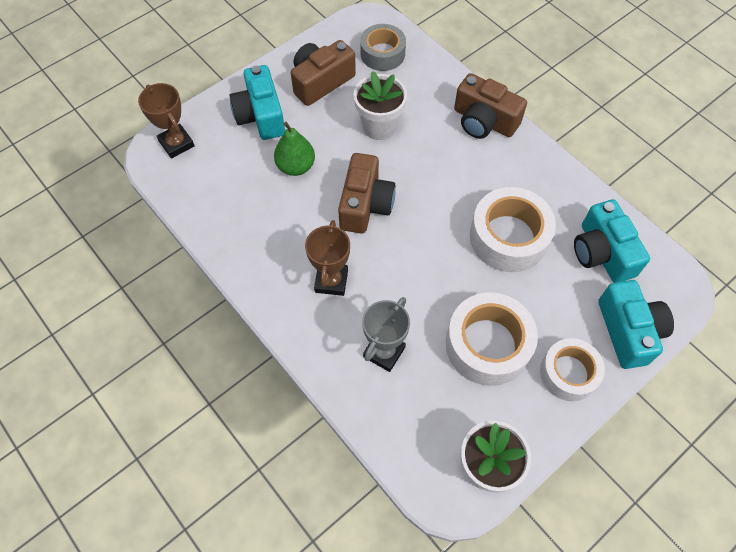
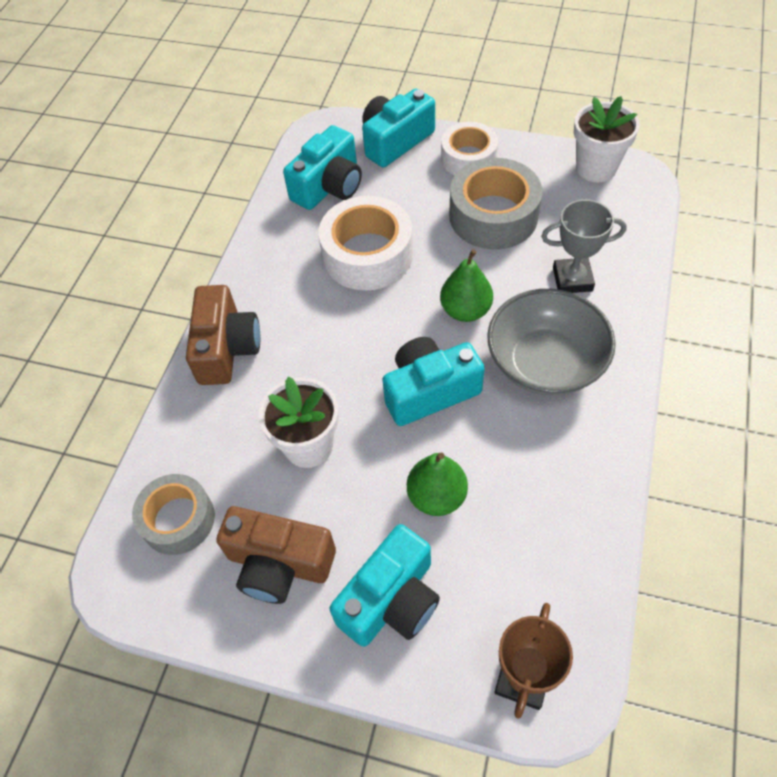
camera: 120 degrees left, 5 degrees down
(331, 281) = (545, 363): brown trophy -> grey bowl
(365, 204) = (429, 391): brown camera -> turquoise camera
(411, 264) = (465, 310): none -> green pear
(487, 345) = (493, 216): white tape -> grey tape

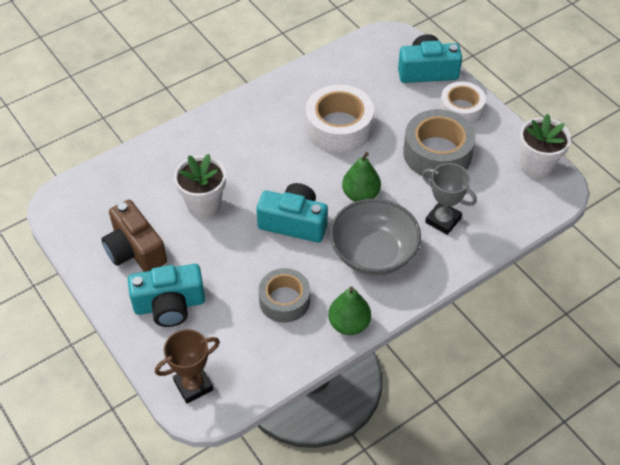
camera: 35 degrees right, 5 degrees down
(178, 519) = (109, 195): grey tape -> grey tape (284, 300)
(227, 348) = (213, 128): brown camera -> none
(329, 186) = (358, 74): turquoise camera -> none
(436, 496) = (241, 276): green pear -> green pear (349, 324)

